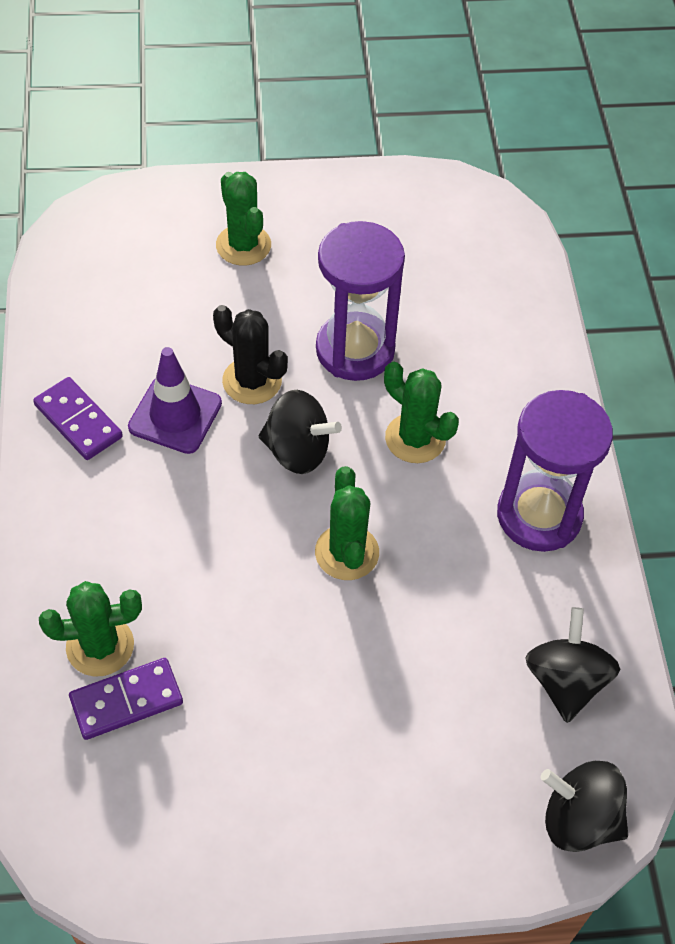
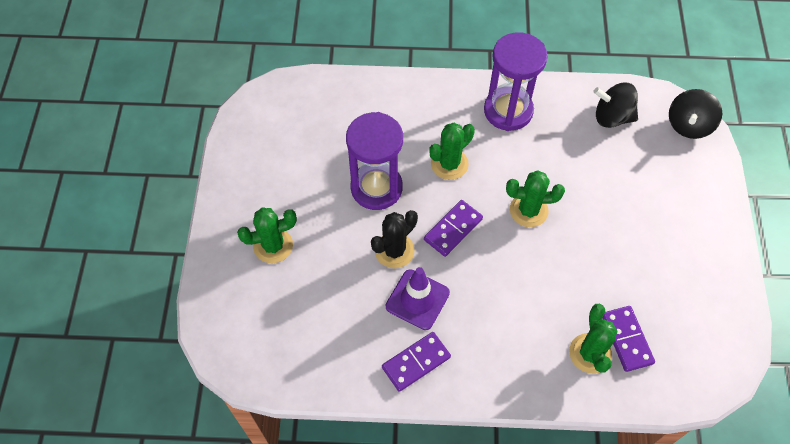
camera: 80 degrees left, 5 degrees up
(297, 451) = (453, 229): black spinning top -> purple domino

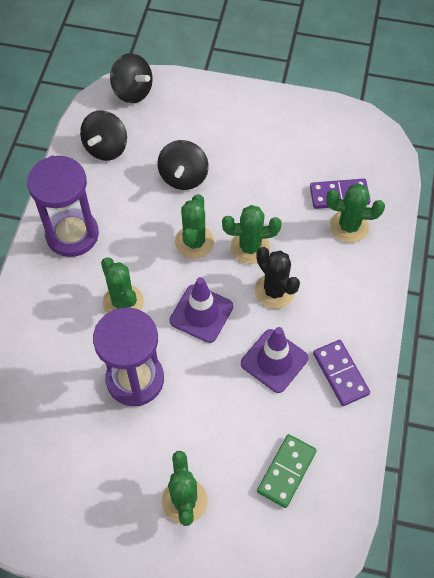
camera: 80 degrees left, 0 degrees up
(310, 325) = (286, 471): none -> green domino
(394, 250) = (215, 373): black cactus -> black cactus (274, 291)
(453, 229) = (201, 313): purple domino -> purple traffic cone
(536, 260) = (250, 247): none -> green cactus
(600, 188) = (183, 177): none -> black spinning top

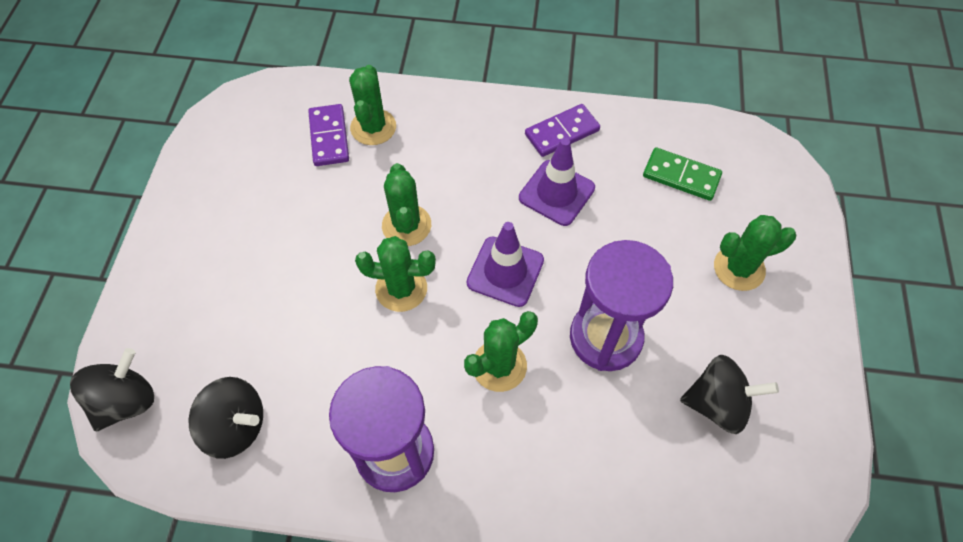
camera: 95 degrees left, 0 degrees up
(183, 177) = (295, 311): black spinning top -> black spinning top (717, 403)
(274, 291) = (466, 196): black cactus -> none

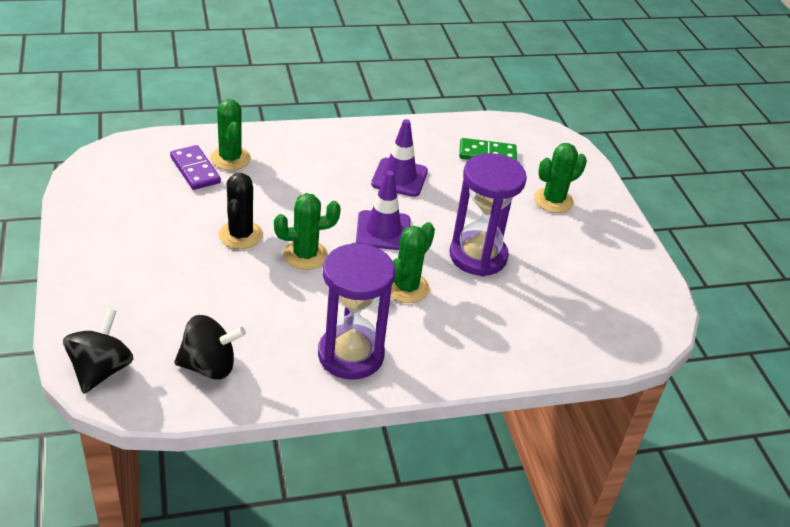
camera: 25 degrees left, 20 degrees down
(341, 242) = (240, 235): none -> black cactus
(406, 225) = (290, 215): green cactus -> none
(562, 132) = (386, 141): purple domino -> none
(717, 403) = (574, 279): black spinning top -> none

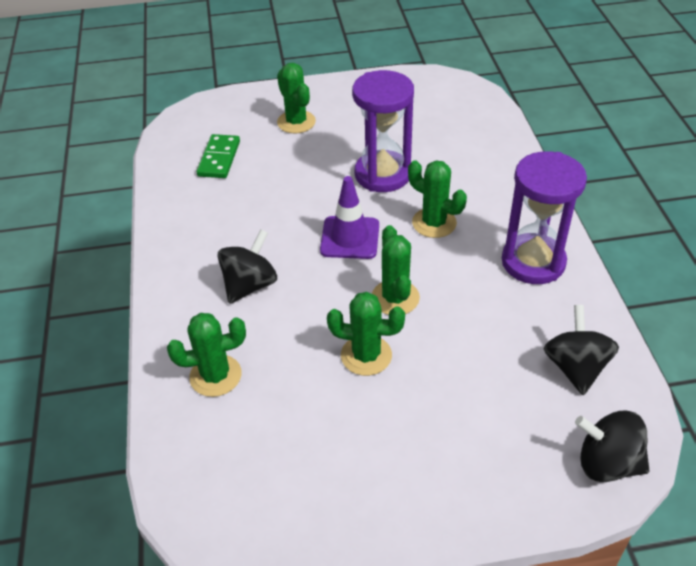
camera: 80 degrees left, 5 degrees up
(195, 170) = (239, 411): purple domino -> none
(240, 235) = (366, 355): black cactus -> green cactus
(324, 173) = (250, 285): none -> black spinning top
(399, 178) = (258, 224): purple traffic cone -> none

